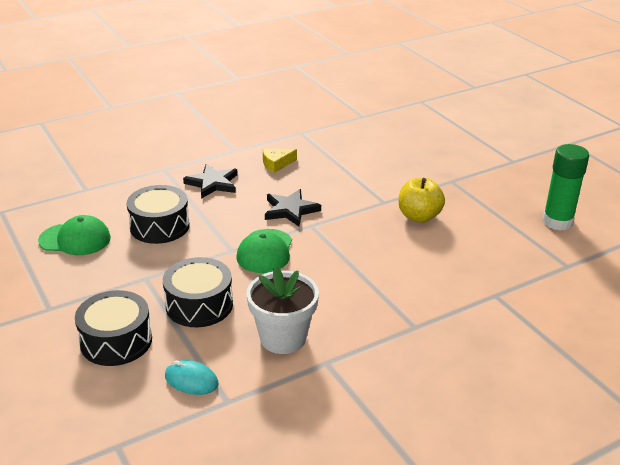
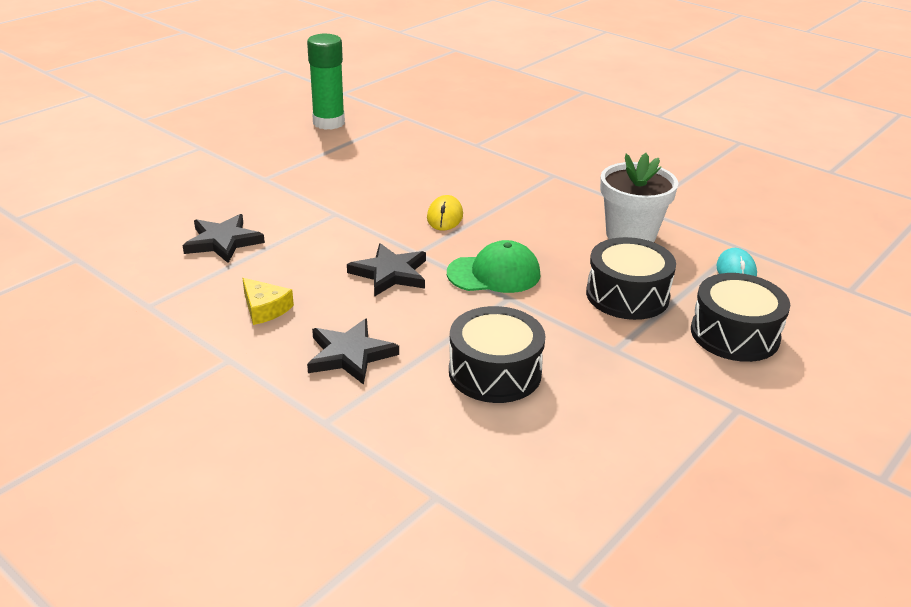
camera: 110 degrees left, 0 degrees up
(75, 239) = (583, 446): green cap -> none
(359, 248) = (445, 217): none -> yellow mouse
(362, 158) = (223, 242): none -> black star
(419, 216) = (358, 190): yellow apple -> none

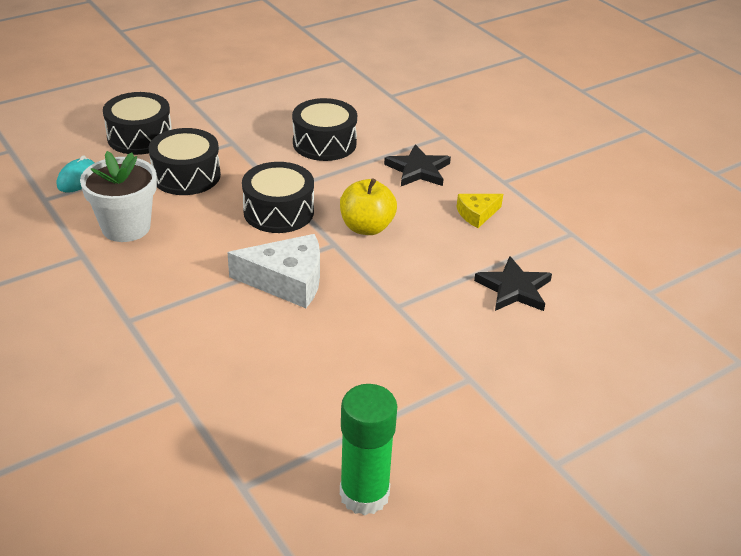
camera: 165 degrees left, 5 degrees up
(265, 309) = (477, 214): yellow cheese -> yellow cheese turned 90 degrees counterclockwise
(390, 273) = (366, 227): black star -> yellow apple
(445, 217) = (287, 281): yellow mouse -> white cheese
(494, 274) = (278, 211): green cap -> black drum

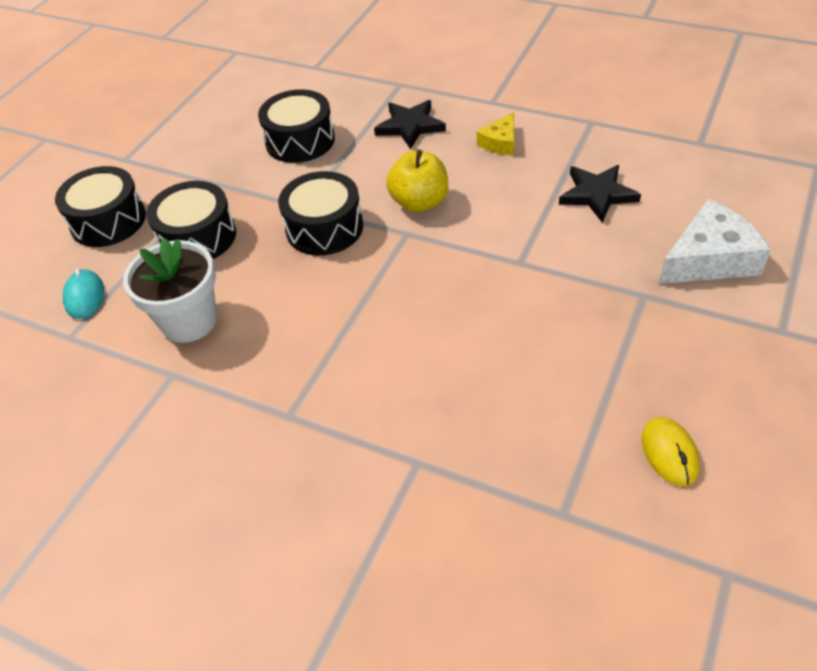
camera: 25 degrees left, 10 degrees up
(287, 281) = (400, 291): white cheese -> white cheese (710, 259)
(364, 494) = (669, 453): green glue stick -> yellow mouse

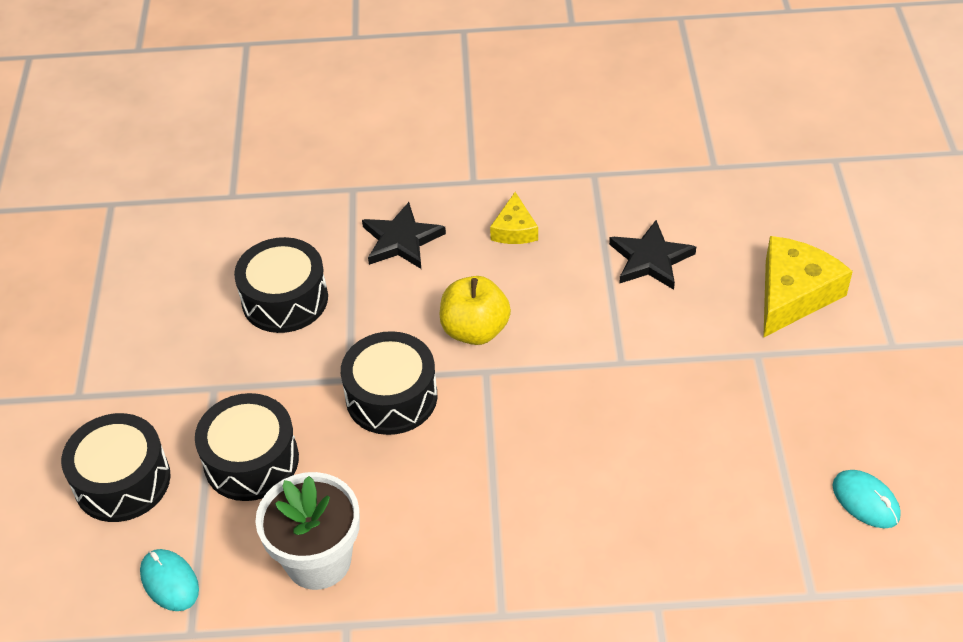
camera: 30 degrees left, 0 degrees up
(669, 453) = (865, 501): yellow mouse -> turquoise mouse
(710, 259) = (794, 294): white cheese -> yellow cheese

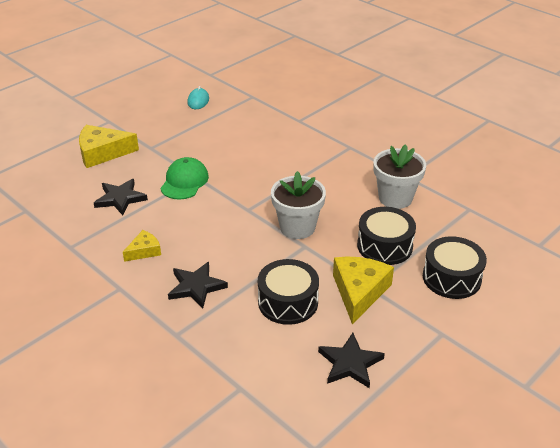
camera: 135 degrees left, 10 degrees down
(150, 290) = (350, 363): none -> black star
(169, 582) = (463, 229): turquoise mouse -> none
(219, 372) = (359, 292): none -> yellow cheese
(391, 397) = (297, 227): black drum -> white flower pot
(475, 330) = (228, 226): yellow apple -> none
(623, 343) = (184, 181): none -> green cap

